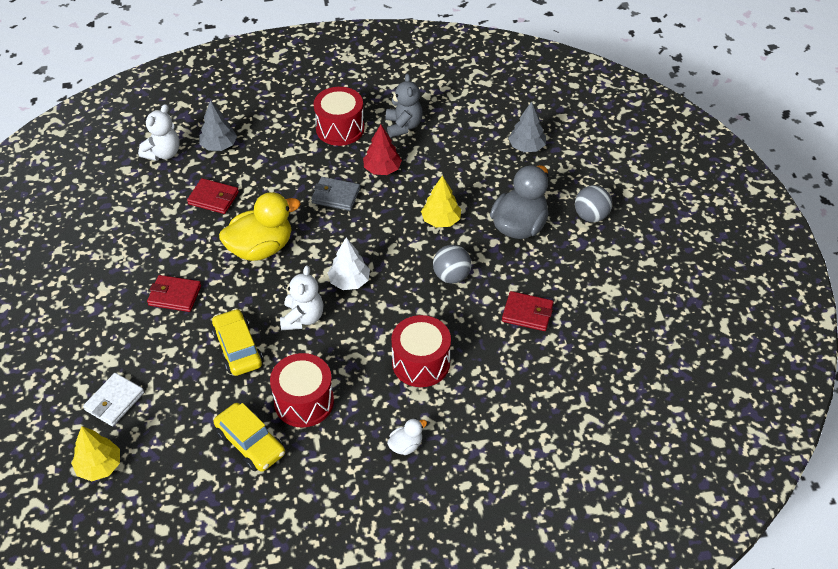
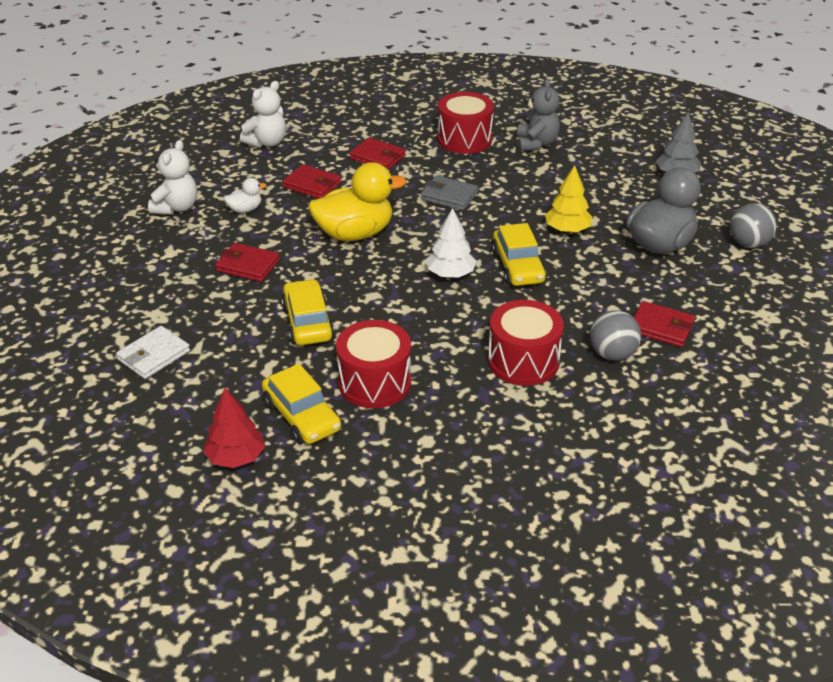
camera: 10 degrees right, 10 degrees down
(99, 466) = (118, 416): yellow tree -> none
(219, 146) = (328, 141): grey tree -> none
(266, 159) = (377, 157): none -> red wallet
(302, 318) = (389, 302): white teddy bear -> white teddy bear (176, 207)
(382, 169) = (506, 178): red tree -> red tree (236, 457)
(404, 266) = (518, 267): none -> yellow car
(406, 445) = (491, 442): white duck -> white duck (245, 209)
(451, 276) = (572, 282): grey ball -> grey ball (612, 354)

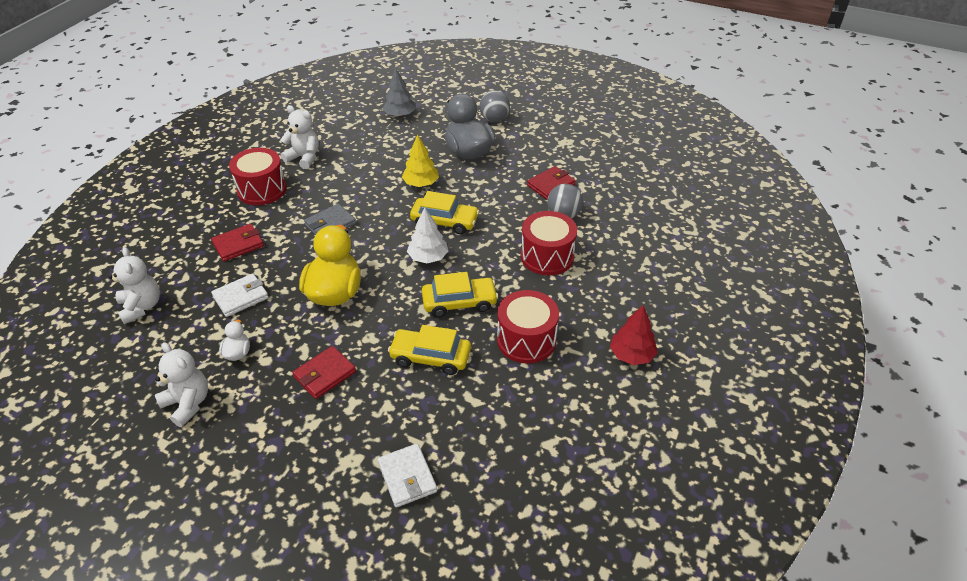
camera: 65 degrees left, 5 degrees up
(236, 457) = (568, 450): red tree -> red tree (631, 355)
(302, 416) = (541, 394): yellow car -> yellow car (459, 302)
(312, 185) = (241, 297): red wallet -> white wallet
(536, 143) = (304, 158): grey teddy bear -> white teddy bear

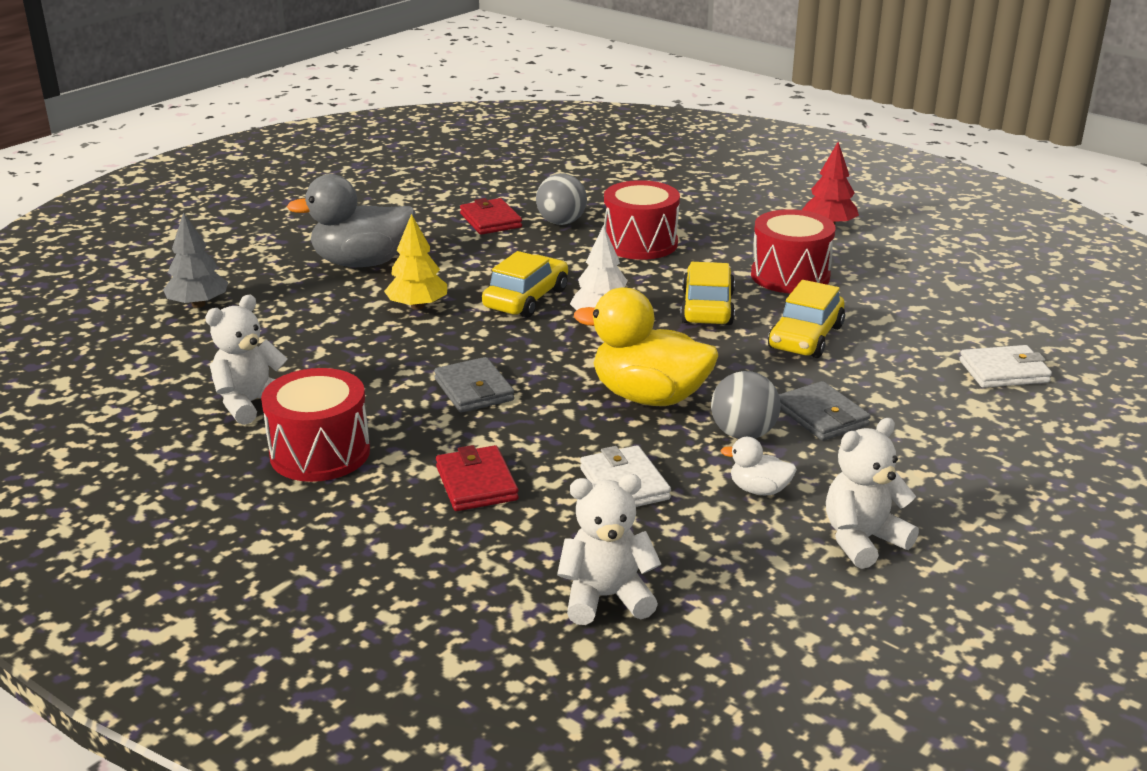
camera: 75 degrees left, 15 degrees down
(325, 374) = (822, 416): red wallet -> grey wallet
(494, 119) = (291, 234): grey ball -> grey ball (743, 434)

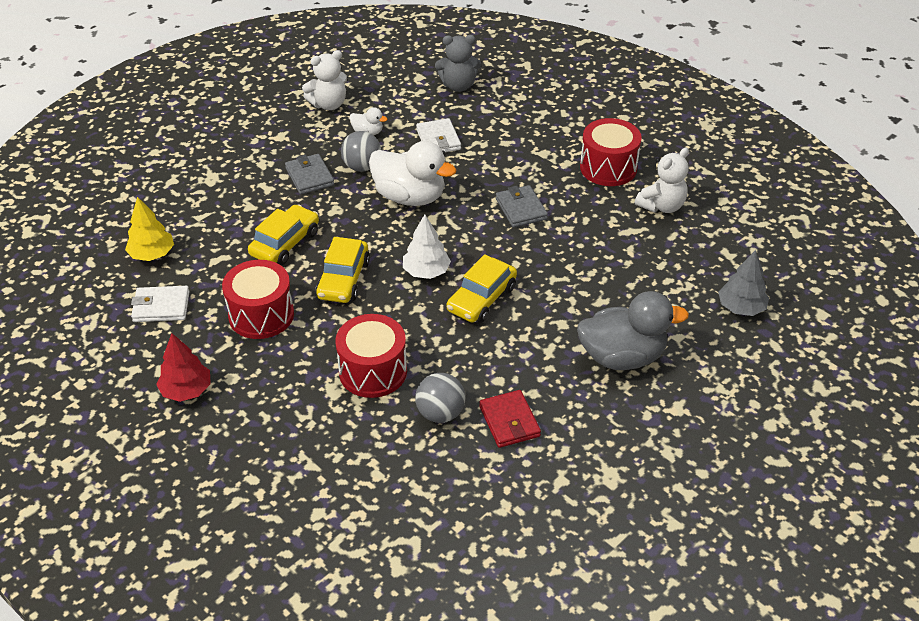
camera: 175 degrees left, 15 degrees up
(417, 306) = (567, 295): yellow tree -> yellow tree (152, 254)
(476, 483) = (518, 144): red wallet -> none
(606, 597) = (458, 86): white teddy bear -> grey teddy bear
(649, 397) = (410, 197): yellow duck -> white duck
(1004, 371) = (172, 204): white wallet -> white wallet (161, 307)

